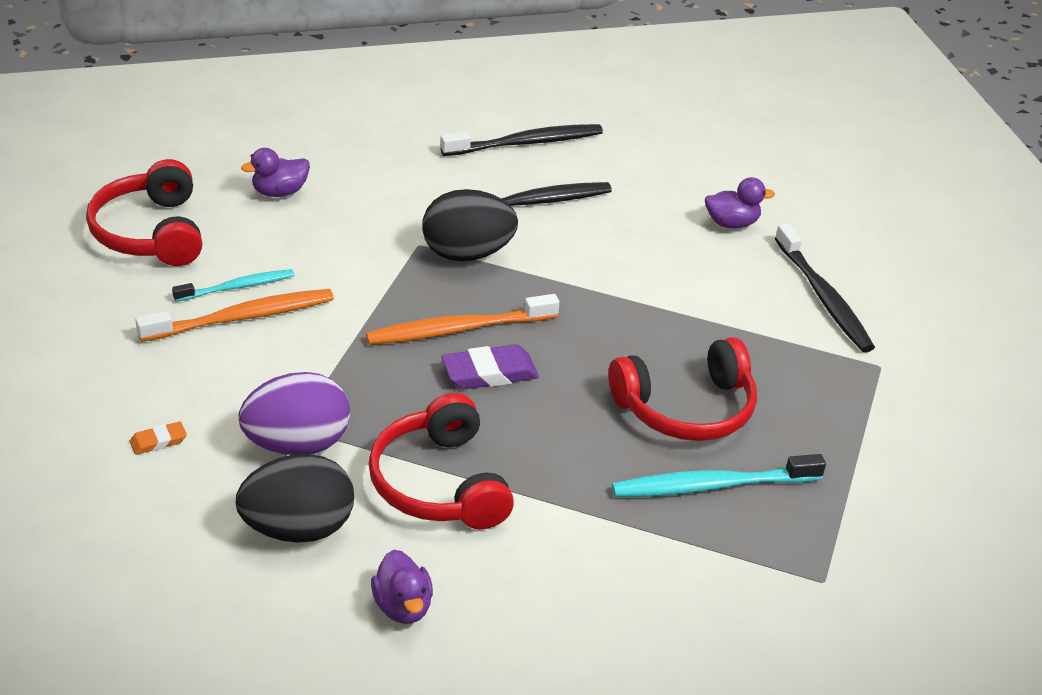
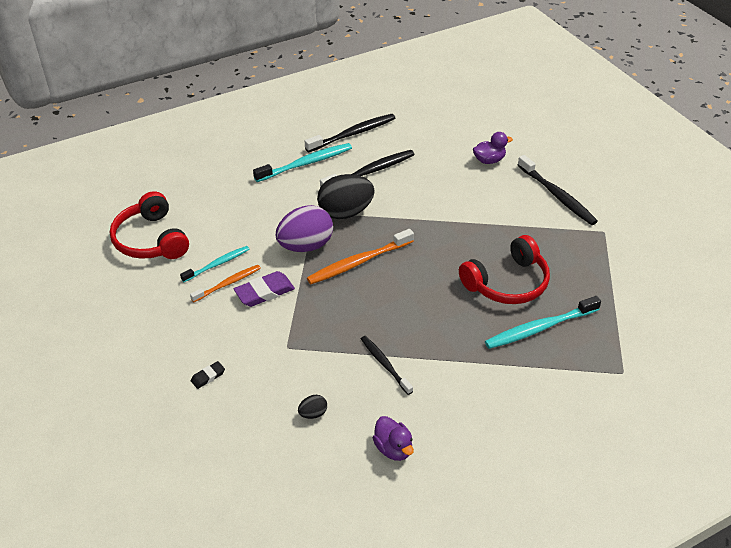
camera: 10 degrees left, 5 degrees up
(158, 441) = (208, 376): orange eraser -> black eraser
(242, 317) = (228, 283): orange toothbrush -> orange toothbrush, size x0.63
(279, 192) = (219, 196): purple duck -> none
(296, 444) = (292, 359): purple egg -> purple egg (305, 246)
(297, 529) = (313, 414): black egg -> black egg, size x0.43
(434, 171) = (306, 163): none -> turquoise toothbrush
(439, 483) = (384, 364): red headphones -> black toothbrush
(489, 373) = (387, 286): purple eraser -> purple eraser (264, 292)

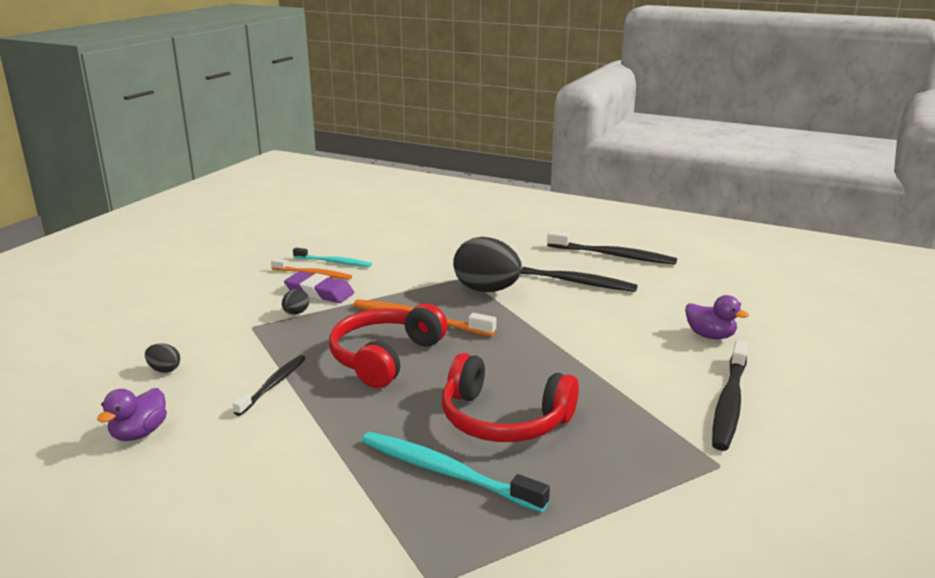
camera: 55 degrees right, 20 degrees down
(151, 240) = (333, 230): red headphones -> red headphones (384, 357)
(208, 376) = (179, 305): black eraser -> none
(288, 317) = (296, 313): none -> black egg
(305, 246) = (409, 288): purple egg -> none
(306, 163) = (530, 251): turquoise toothbrush -> none

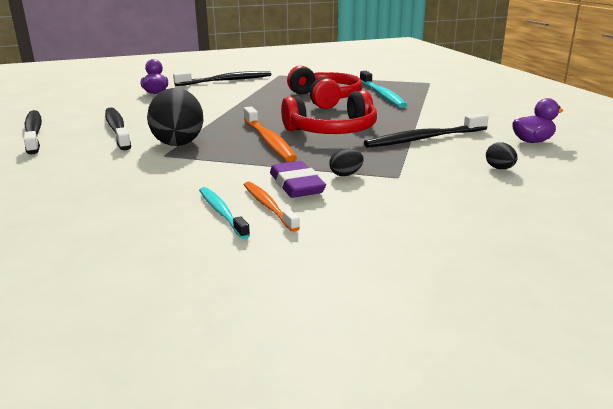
camera: 135 degrees left, 0 degrees up
(273, 385) = (424, 139): black toothbrush -> black toothbrush, size x1.58

